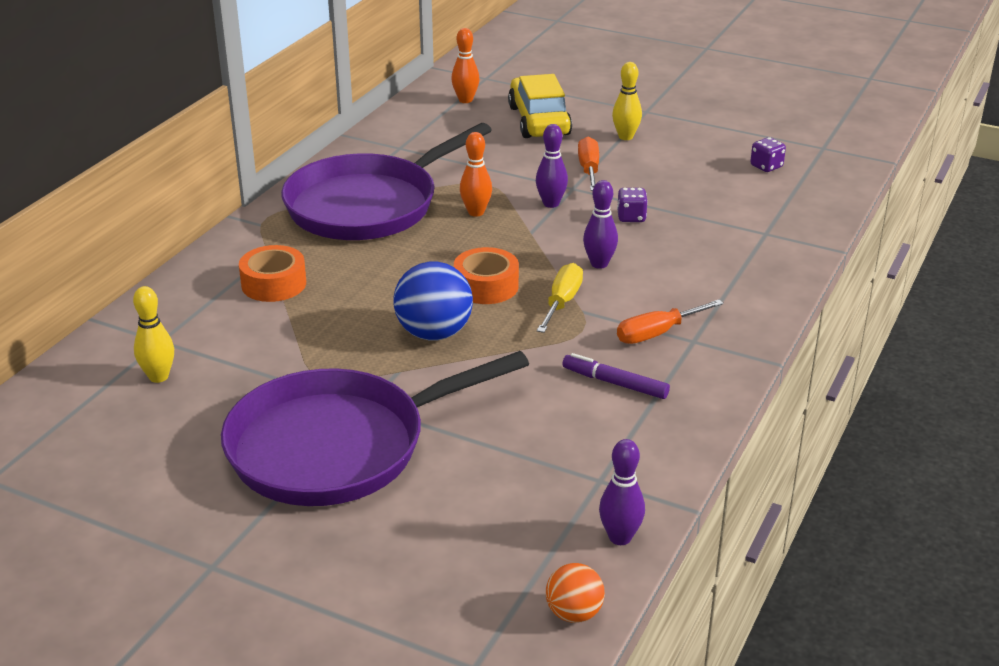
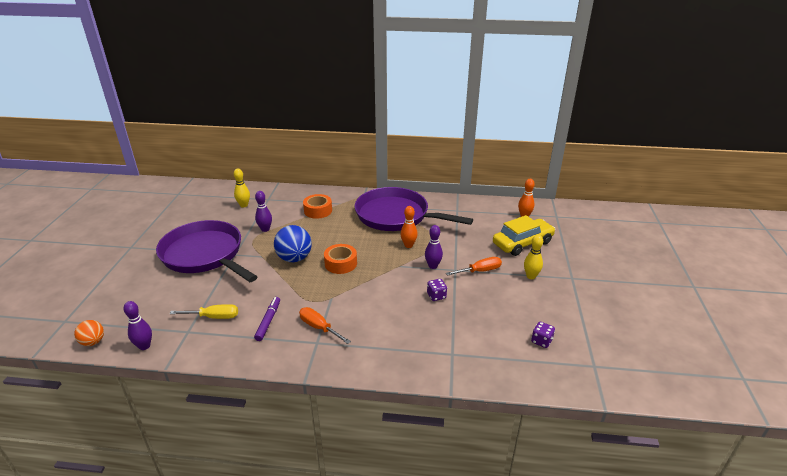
camera: 70 degrees right, 0 degrees up
(562, 302) = (336, 289): yellow screwdriver -> yellow screwdriver (213, 317)
(599, 264) = (379, 294): purple bowling pin -> purple bowling pin (265, 229)

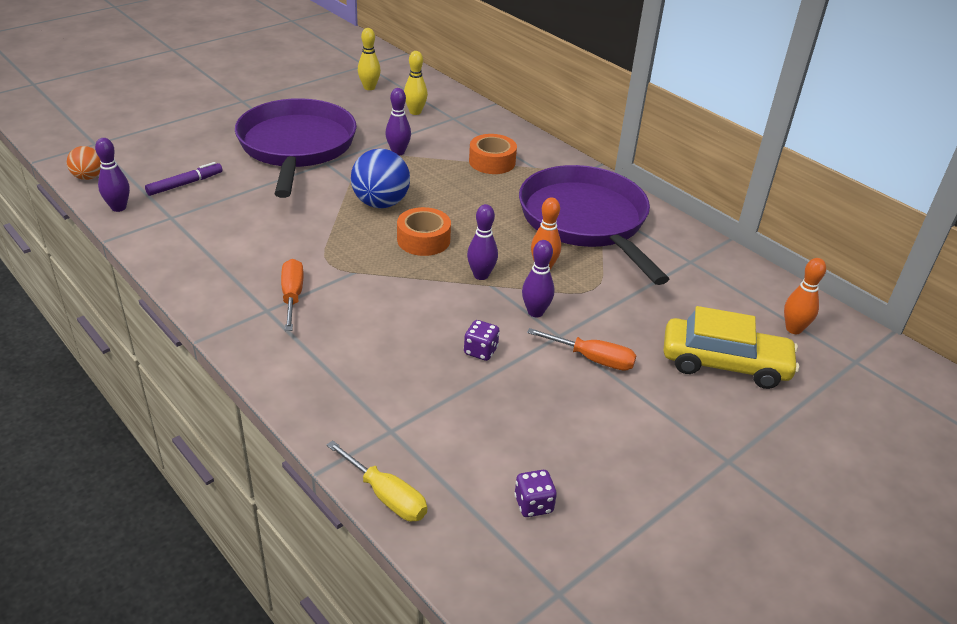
camera: 40 degrees right, 5 degrees up
(213, 317) = (212, 217): yellow screwdriver -> yellow screwdriver (386, 496)
(268, 321) = (254, 255): purple marker -> purple marker (185, 184)
(389, 264) = (481, 275): none -> purple bowling pin
(531, 276) = (661, 415): yellow bowling pin -> yellow bowling pin (369, 87)

